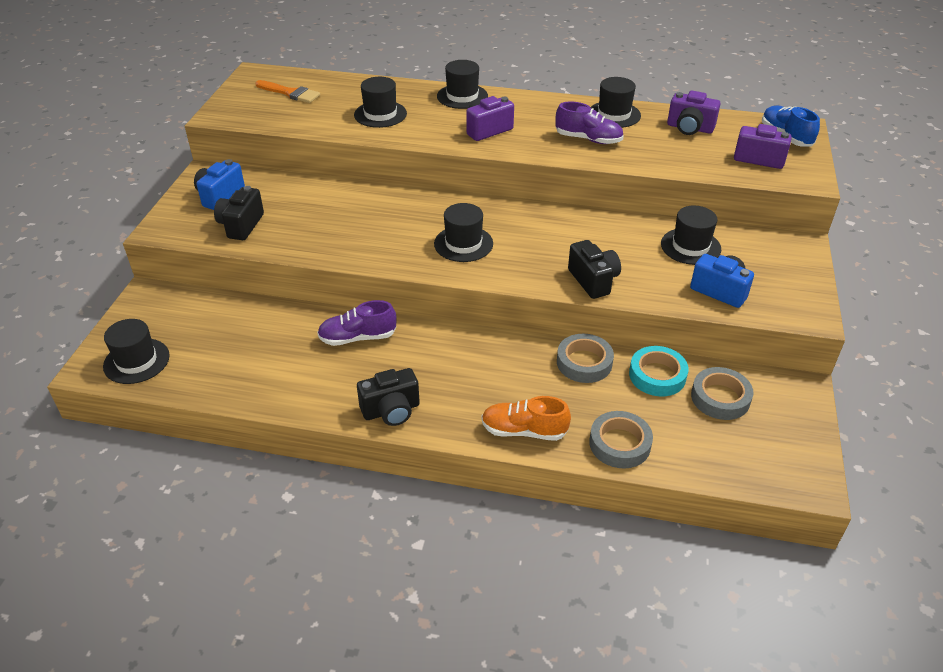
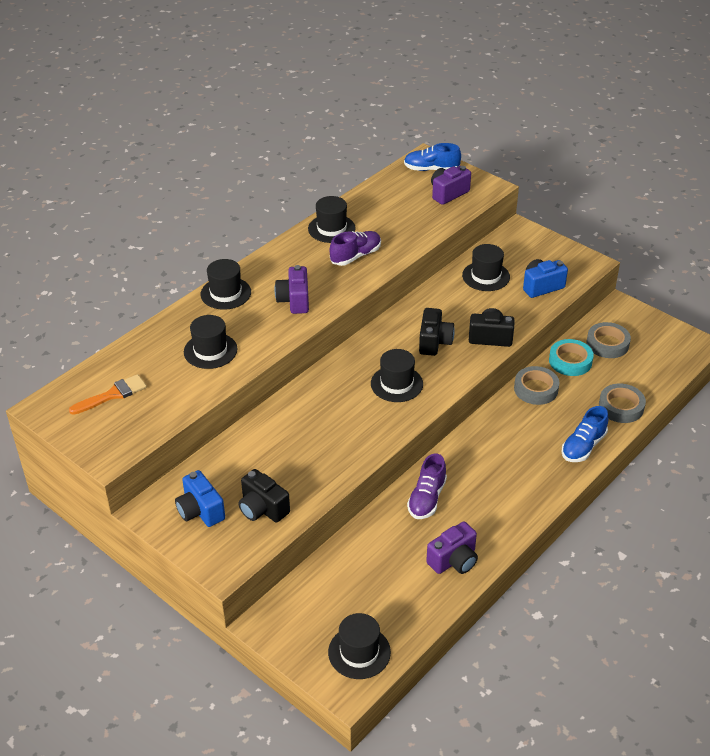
camera: 60 degrees left, 0 degrees up
(391, 410) = (522, 507): black camera -> black camera (434, 342)
(524, 431) = (583, 446): orange shoe -> blue shoe
(689, 128) = (383, 203): purple camera -> purple camera (454, 560)

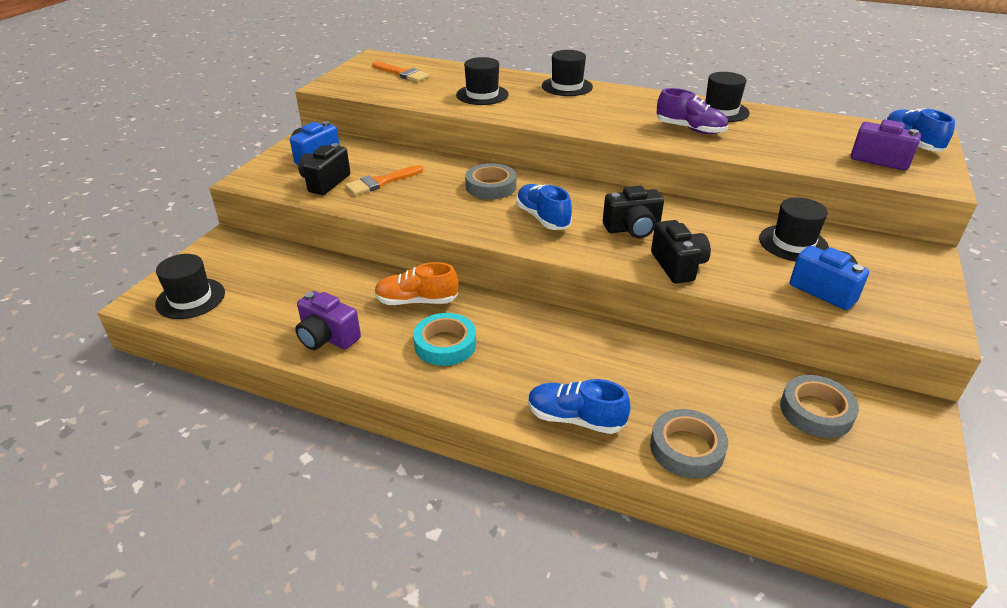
camera: 70 degrees right, 5 degrees down
(283, 469) = (381, 182): none -> orange brush
(294, 300) = (585, 114): purple camera -> none
(396, 384) = (542, 218): black hat -> blue shoe
(427, 498) = (417, 301): purple shoe -> orange shoe
(536, 389) = (657, 354): grey tape -> grey tape (491, 186)
(570, 361) = (741, 377): turquoise tape -> turquoise tape (445, 344)

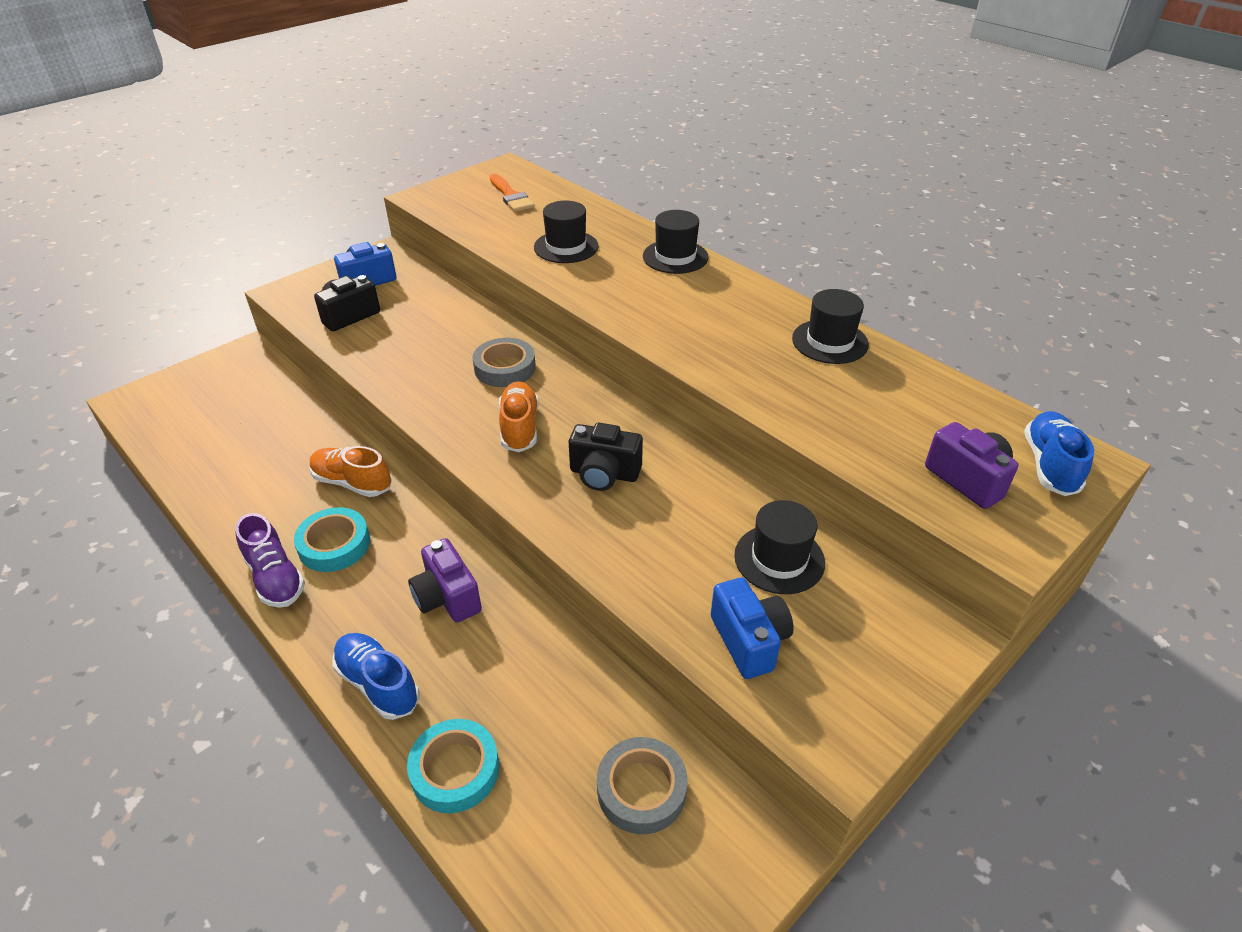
camera: 25 degrees right, 5 degrees up
(190, 298) = (165, 410): black hat -> none
(327, 338) = (239, 497): purple camera -> purple camera (447, 597)
(381, 182) = (401, 330): orange brush -> none
(542, 218) = (519, 427): blue shoe -> orange shoe
(678, 266) = (605, 542): black camera -> none
(687, 448) = (455, 770): grey tape -> turquoise tape
(690, 129) = (758, 360): purple shoe -> purple shoe (275, 577)

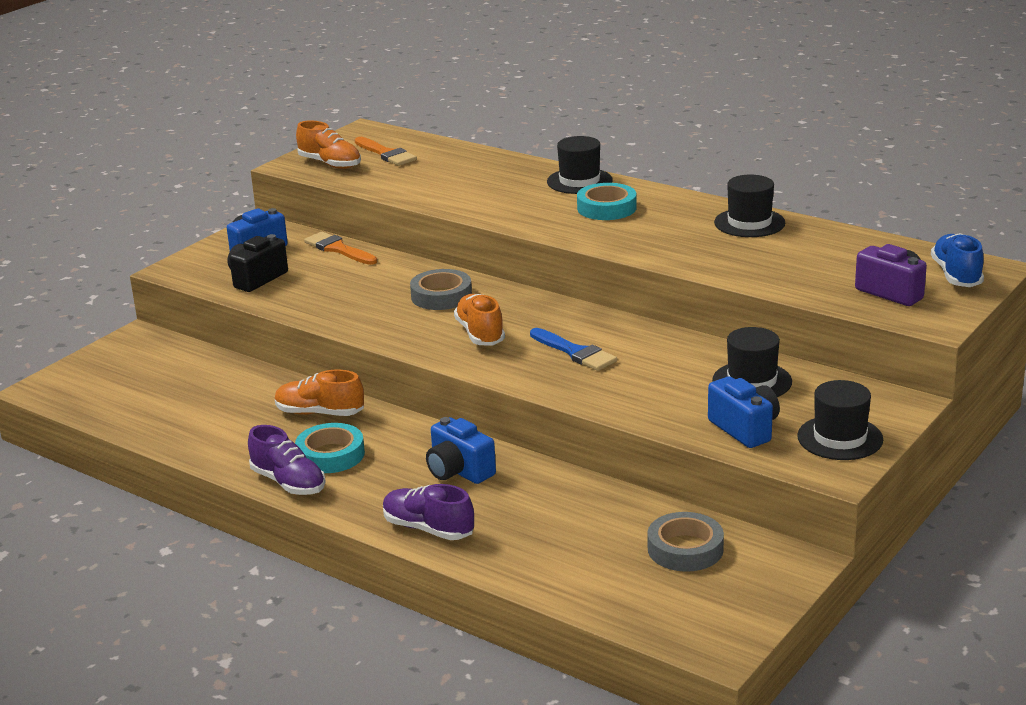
camera: 10 degrees left, 15 degrees down
(378, 684) = (428, 529): blue shoe -> purple shoe
(439, 291) = (338, 249): none -> orange brush
(447, 597) = (459, 471): purple camera -> blue camera
(455, 200) = (330, 164): none -> orange shoe
(455, 770) = (525, 563): turquoise tape -> turquoise tape (606, 208)
(566, 247) = (467, 186): black hat -> black hat (840, 438)
(604, 474) = (575, 352): black camera -> blue brush

